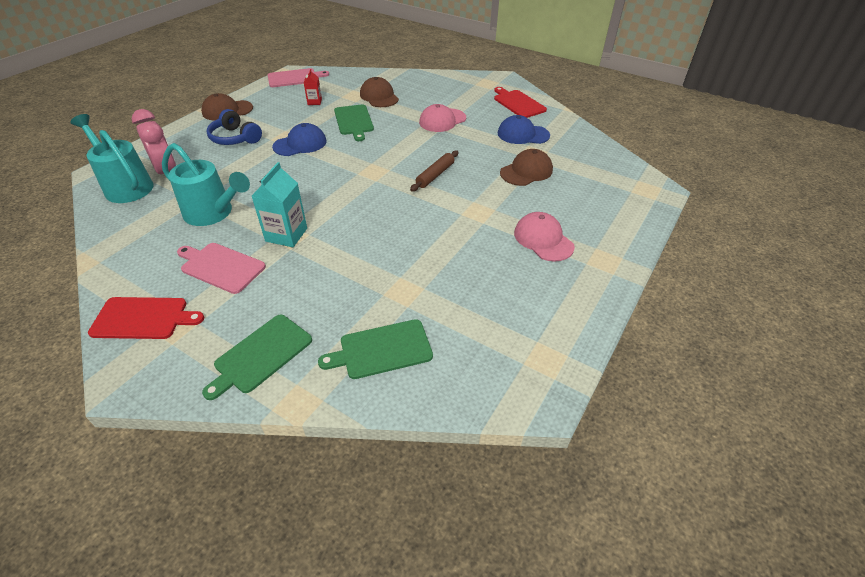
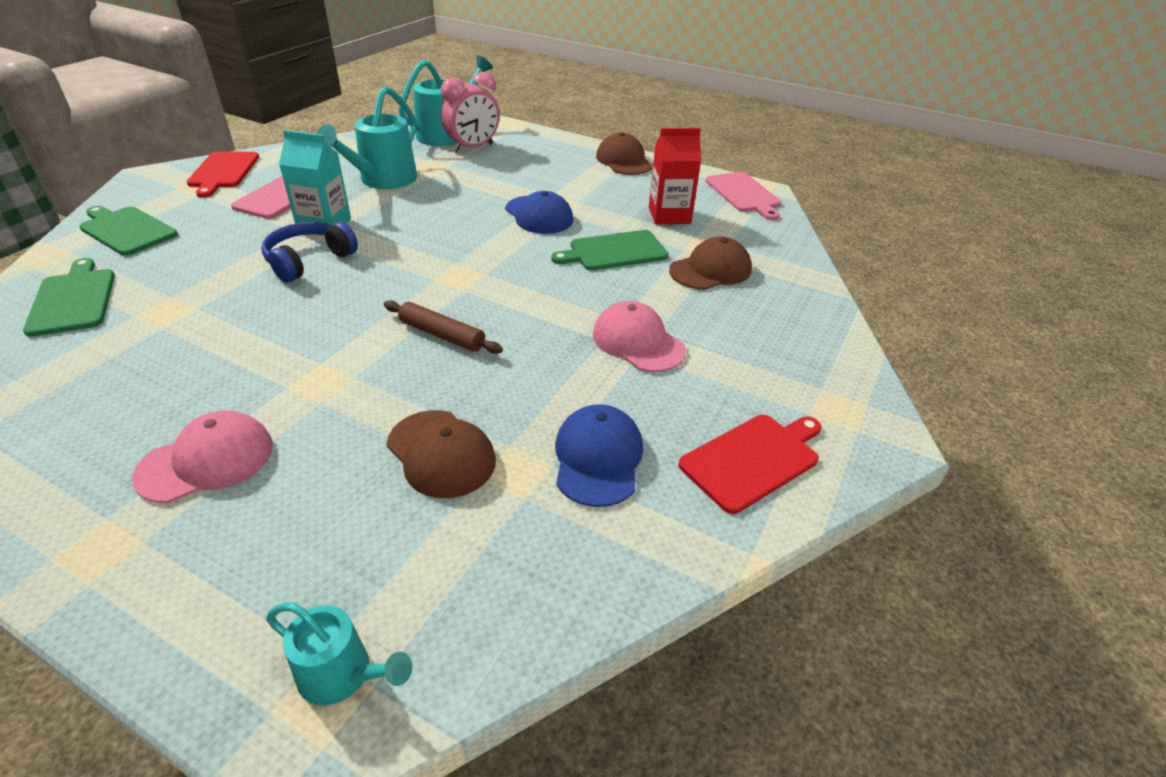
camera: 85 degrees right, 5 degrees down
(235, 138) = (551, 173): blue headphones -> blue headphones (309, 261)
(314, 102) = (669, 215): red carton -> red carton, size x1.76
(637, 186) = (343, 675): none -> turquoise watering can

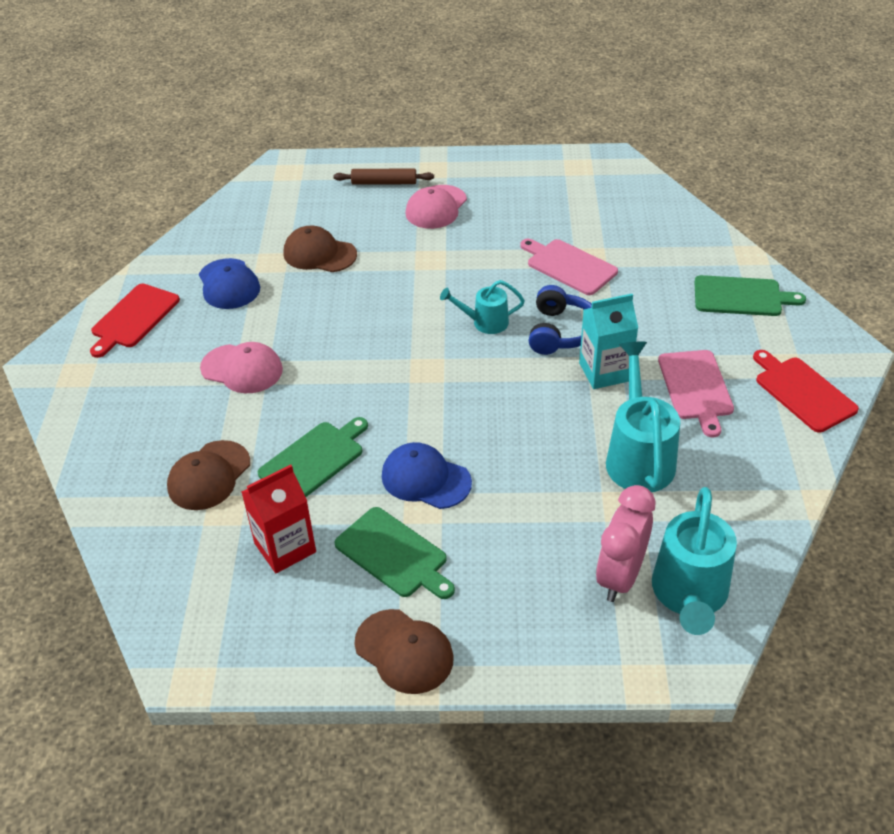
camera: 155 degrees right, 5 degrees up
(73, 299) = (660, 240): green cutting board -> green cutting board (394, 554)
(343, 675) = (287, 178): turquoise watering can -> turquoise watering can (484, 322)
(442, 335) = (389, 317): brown rolling pin -> brown rolling pin (384, 183)
(744, 194) = (207, 645): pink cutting board -> pink cutting board (569, 266)

